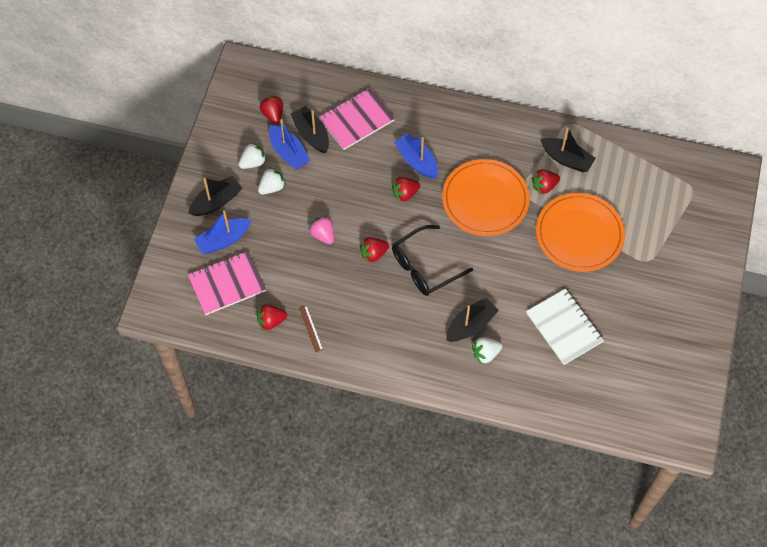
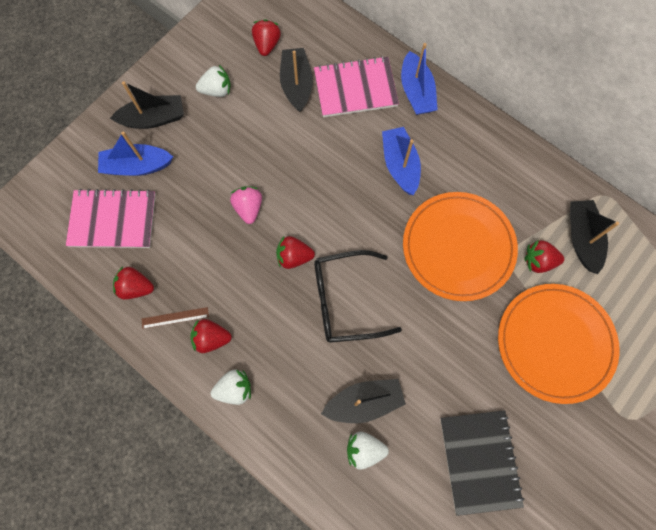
camera: 25 degrees right, 10 degrees up
(272, 187) = (222, 127): white strawberry -> white strawberry (234, 389)
(288, 153) = (261, 95): blue boat -> blue boat (416, 92)
(310, 328) = (175, 317): brown ruler -> brown ruler turned 75 degrees clockwise
(405, 193) = (367, 199): red strawberry -> red strawberry (211, 338)
(564, 327) = (479, 461): white notebook -> black notebook
(566, 159) = (582, 238): black boat -> black boat turned 150 degrees counterclockwise

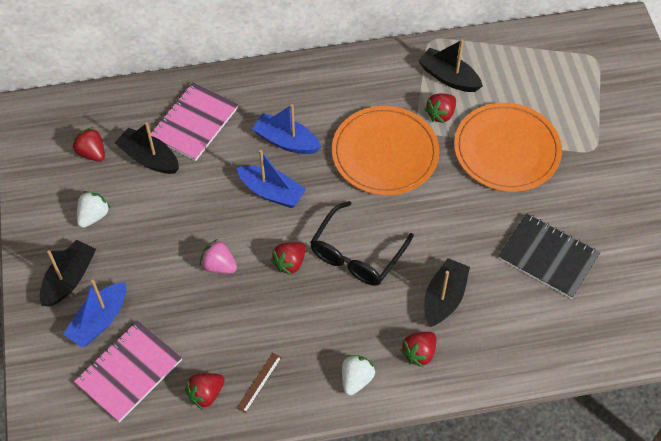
camera: 50 degrees left, 15 degrees down
(211, 338) = (301, 367): red strawberry -> red strawberry (419, 353)
(364, 449) = (478, 323): white strawberry -> none
(416, 92) = (239, 87): blue boat -> blue boat (271, 192)

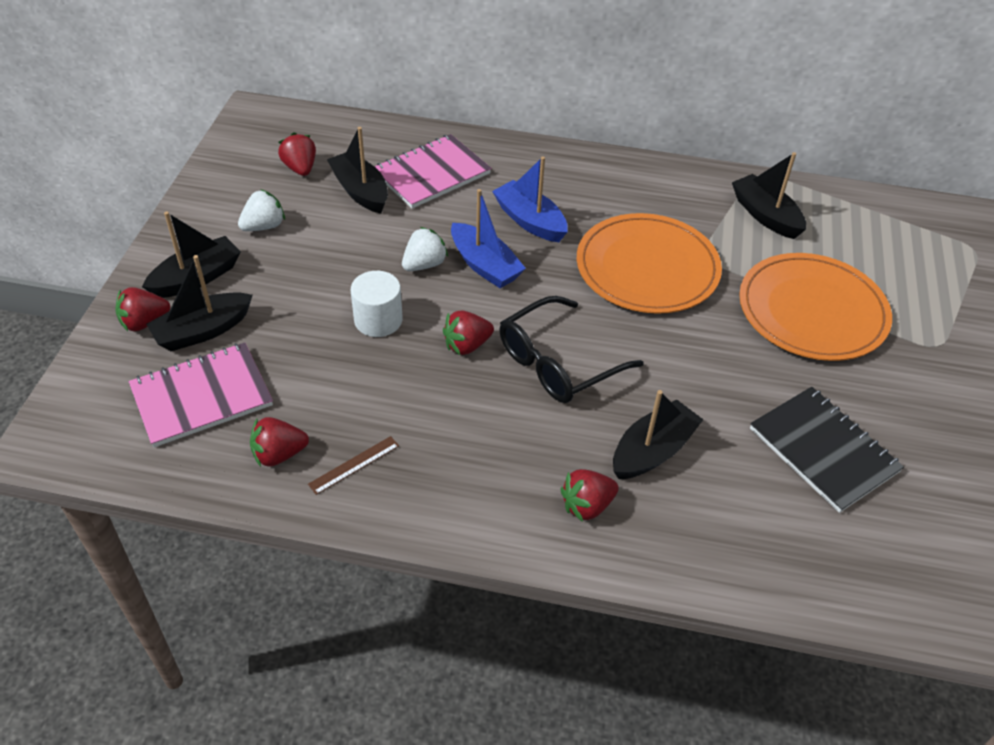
camera: 20 degrees right, 10 degrees down
(99, 321) = (203, 331): blue boat -> black boat
(219, 265) = (378, 320): pink strawberry -> white cylinder
(356, 379) = (484, 507): white strawberry -> white strawberry (424, 264)
(441, 114) = (739, 249): red strawberry -> red strawberry (144, 322)

